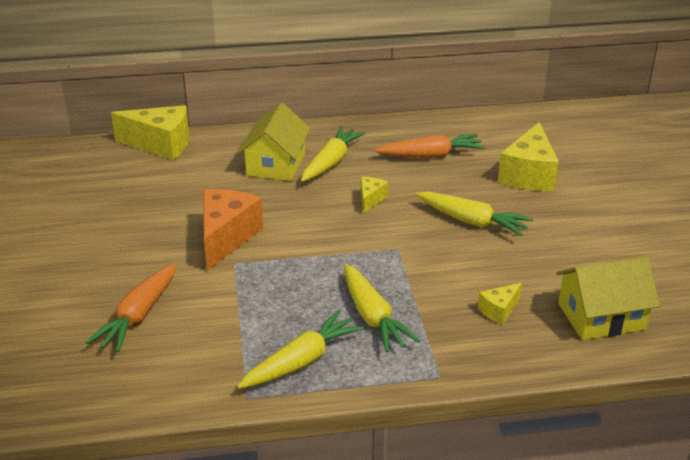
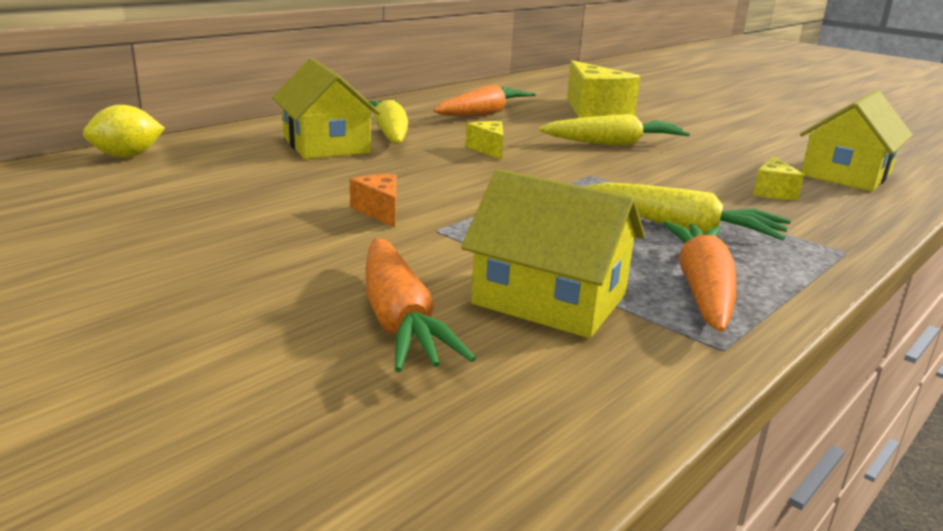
camera: 40 degrees left, 10 degrees down
(161, 145) = (127, 156): yellow cheese -> yellow lemon
(217, 333) = (549, 299): none -> yellow house
(226, 237) = (379, 211): orange cheese -> orange cheese, size x0.50
(301, 361) = (702, 289): yellow carrot -> orange carrot

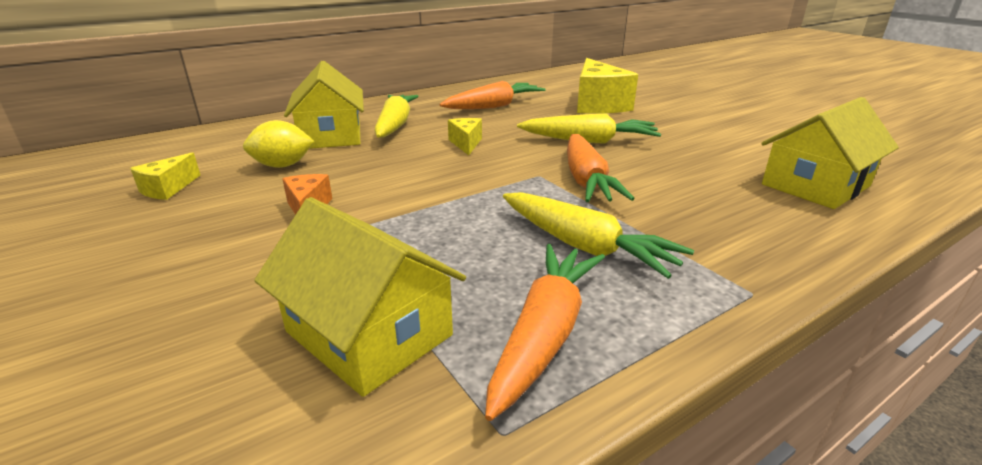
camera: 15 degrees right, 5 degrees up
(127, 156) = (168, 142): yellow lemon -> yellow lemon (282, 165)
(399, 320) = (198, 347): orange carrot -> orange carrot (586, 180)
(772, 191) = (716, 204): yellow cheese -> yellow cheese (168, 189)

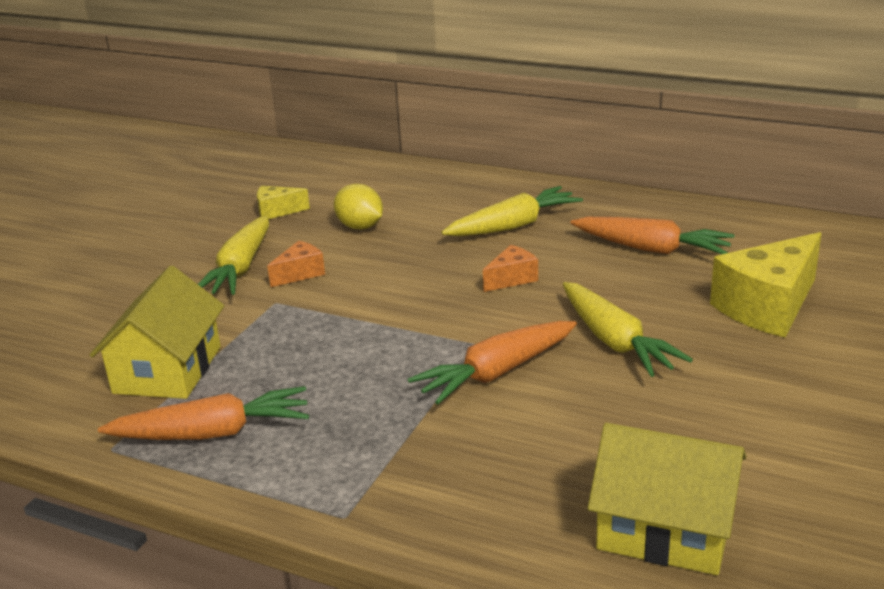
camera: 60 degrees right, 0 degrees up
(331, 135) = (447, 212): yellow house -> none
(466, 143) = (512, 279): yellow cheese -> orange cheese
(584, 246) = (352, 412): yellow carrot -> yellow carrot (240, 268)

